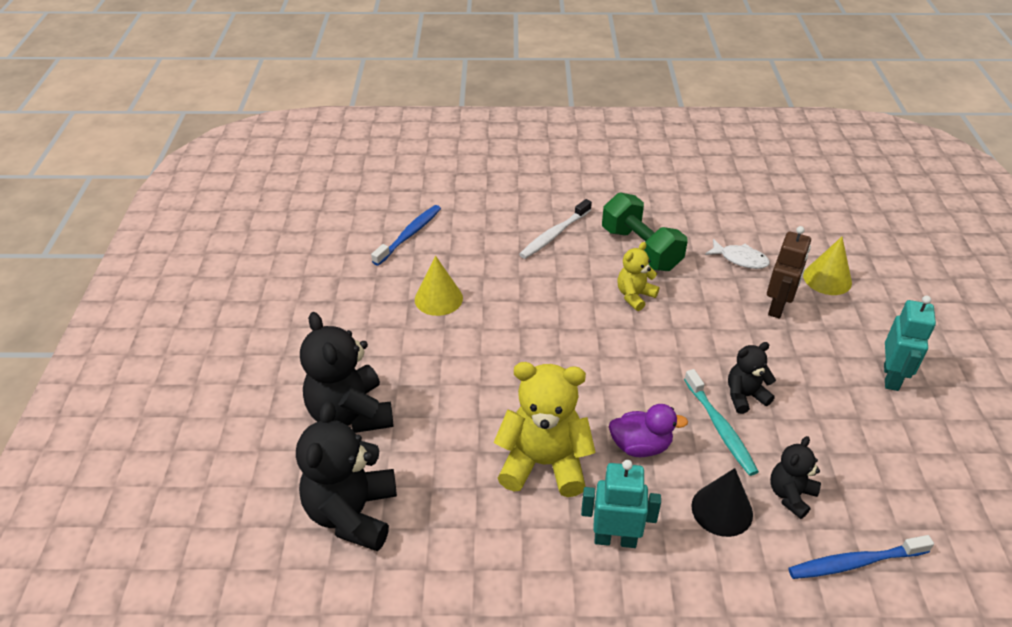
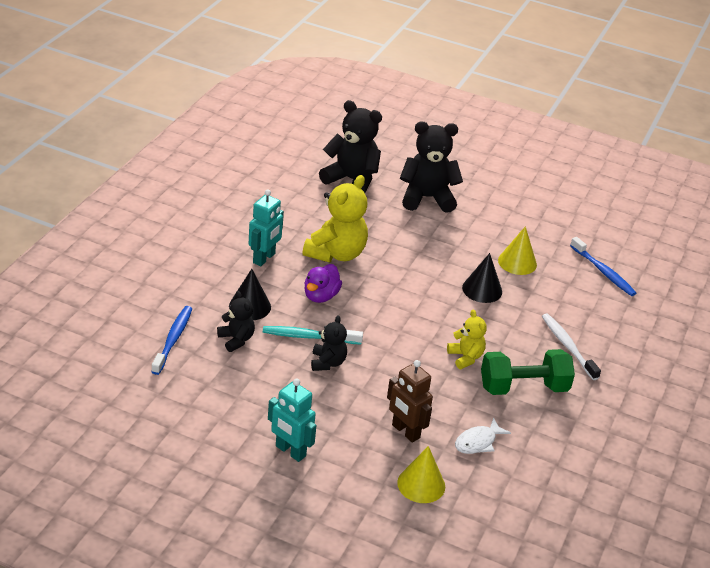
camera: 110 degrees right, 5 degrees down
(511, 313) = (482, 289): none -> black cone

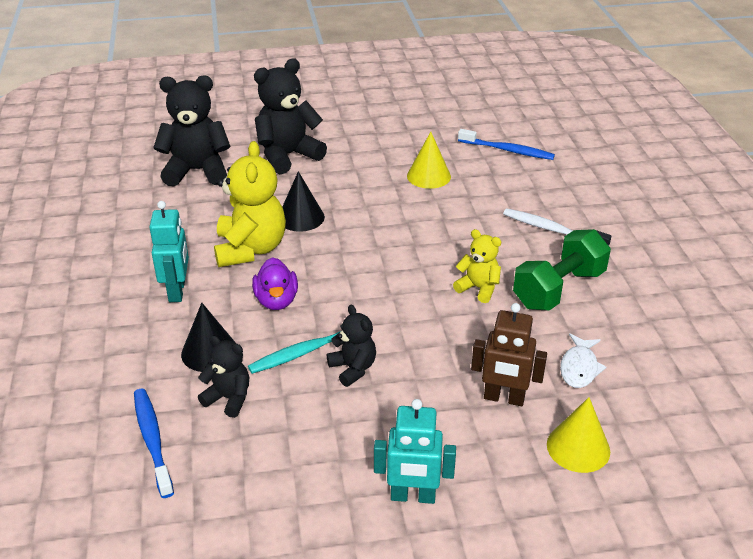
camera: 30 degrees left, 0 degrees up
(482, 289) = (424, 216): black cone -> black cone (301, 217)

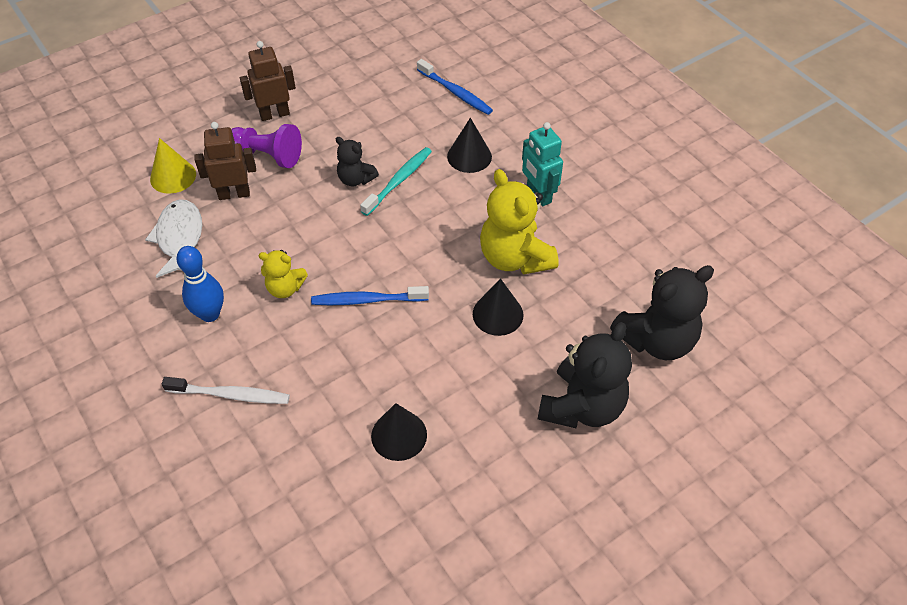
camera: 155 degrees right, 15 degrees up
(229, 398) = (429, 131): black teddy bear -> none
(276, 301) = (452, 214): purple duck -> none
(413, 496) = (274, 114): turquoise robot -> brown robot
(428, 176) = (399, 435): yellow cone -> black cone
(446, 435) = (267, 155): none -> purple pawn
(507, 150) = (320, 533): blue toothbrush -> blue toothbrush (367, 300)
(558, 289) = (210, 314): green dumbbell -> blue bowling pin
(579, 368) = (179, 238): white fish -> white fish, size x1.50

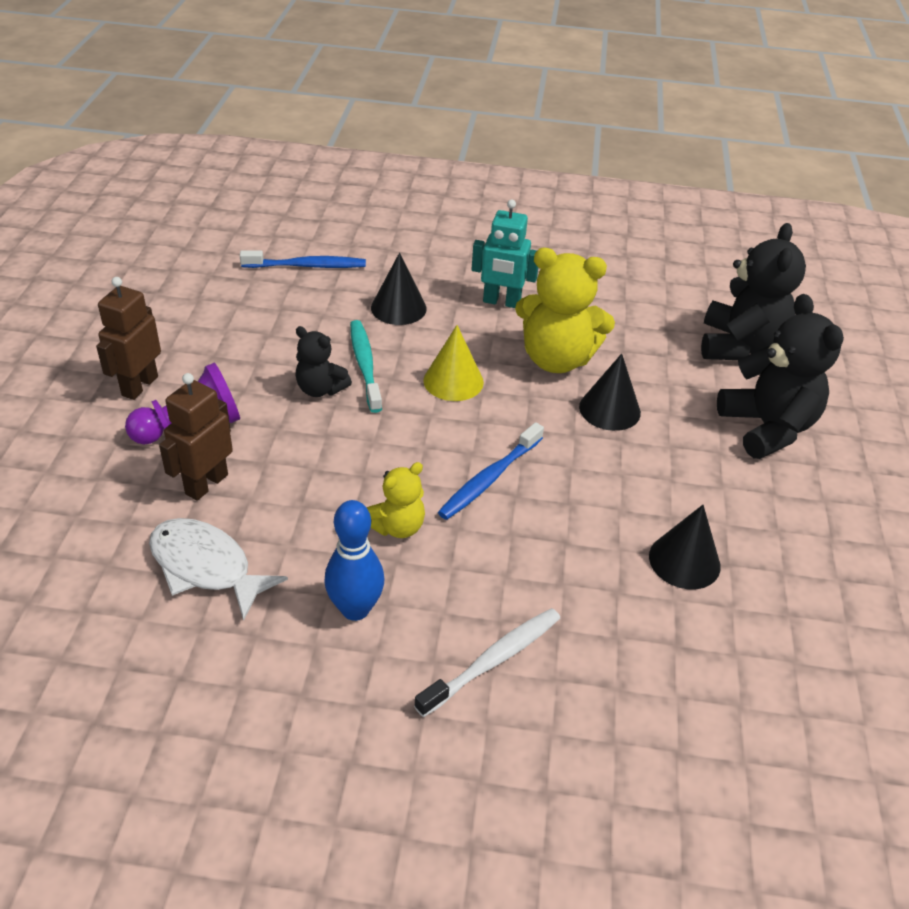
camera: 50 degrees left, 10 degrees down
(173, 176) = (101, 516): yellow cone -> yellow cone (453, 381)
(356, 179) = (320, 389): black teddy bear -> black teddy bear turned 45 degrees clockwise

